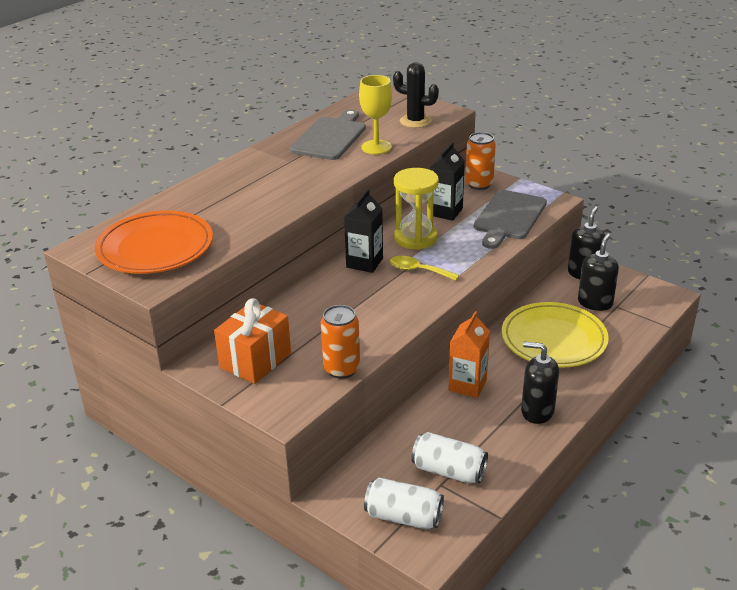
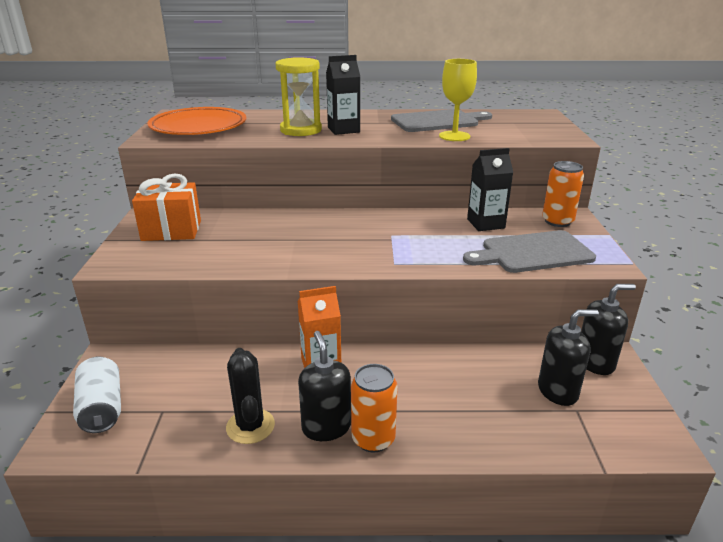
camera: 50 degrees right, 5 degrees down
(342, 369) = (192, 265): orange can -> orange can (373, 439)
(364, 263) = (354, 221): black carton -> black carton (343, 130)
(415, 121) = (526, 135): black cactus -> black cactus (250, 426)
(415, 238) = (423, 226): yellow hourglass -> yellow hourglass (301, 130)
(418, 270) = (376, 244): yellow spoon -> none
(449, 471) = (185, 407): white can -> none
(553, 339) = (456, 389): yellow plate -> none

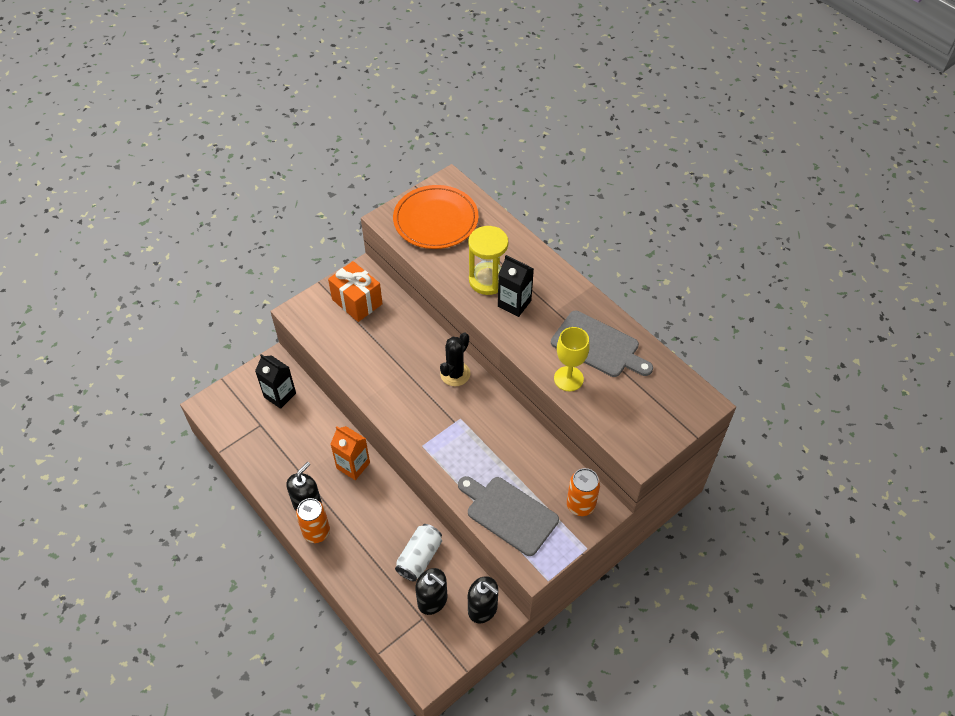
camera: 50 degrees right, 25 degrees up
(102, 408) = (241, 398): white can -> white can (419, 557)
(250, 426) = (281, 471): black cactus -> black cactus (455, 374)
(485, 224) = (532, 462): black carton -> black carton (280, 395)

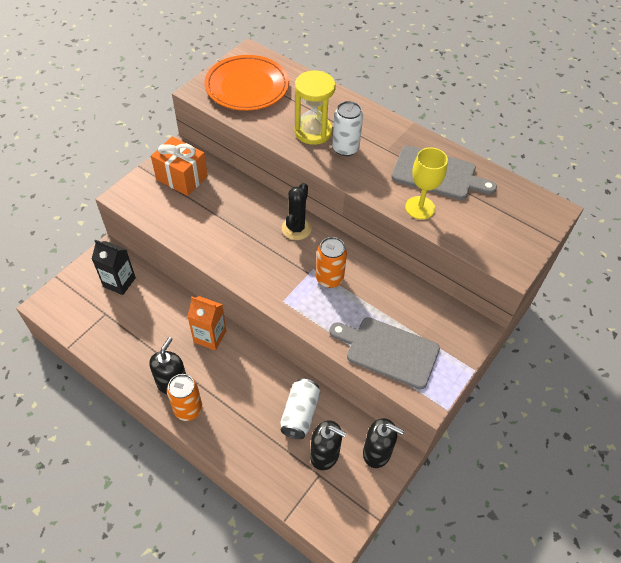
camera: 15 degrees left, 0 degrees up
(514, 303) = (345, 148): black carton -> white can
(580, 505) = (455, 329): orange can -> orange can (329, 278)

